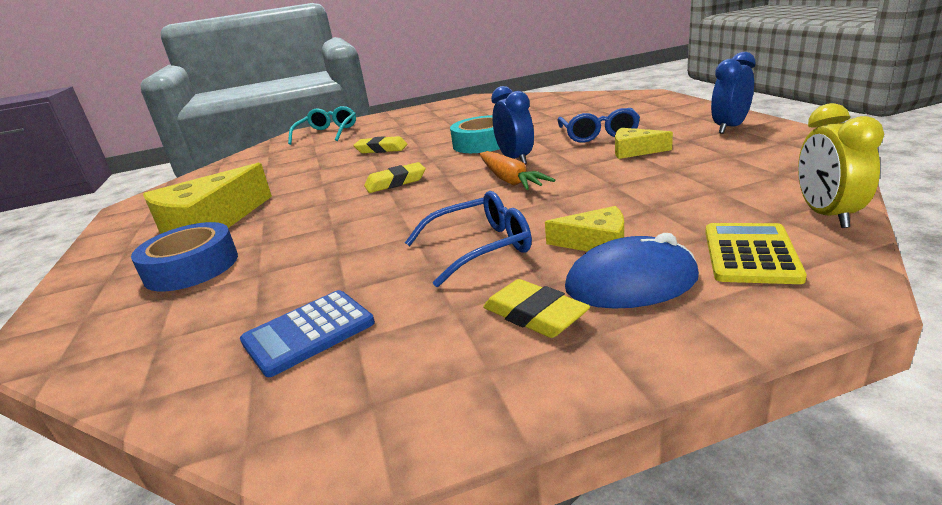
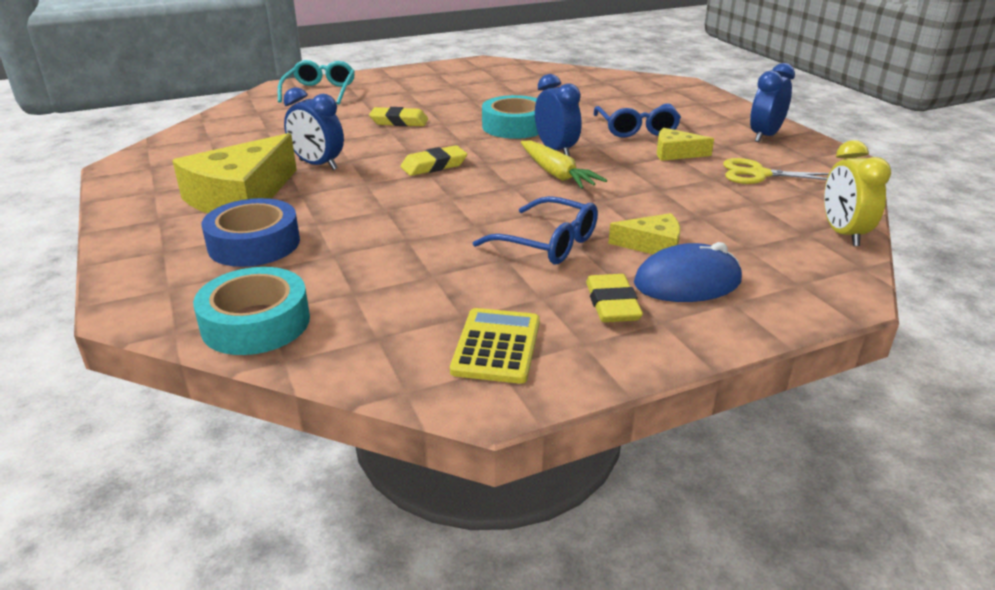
camera: 10 degrees left, 5 degrees up
(137, 354) = (256, 323): none -> turquoise tape
(292, 190) = (318, 165): none -> blue clock
(308, 332) = (415, 310): blue calculator -> none
(479, 248) = (547, 243): blue glasses -> blue glasses turned 60 degrees clockwise
(510, 180) = (556, 174): orange carrot -> yellow carrot
(534, 315) = (612, 304): yellow eraser -> yellow eraser turned 45 degrees clockwise
(722, 162) = (759, 174): none -> yellow scissors
(750, 254) = (781, 263): yellow calculator -> yellow calculator (496, 346)

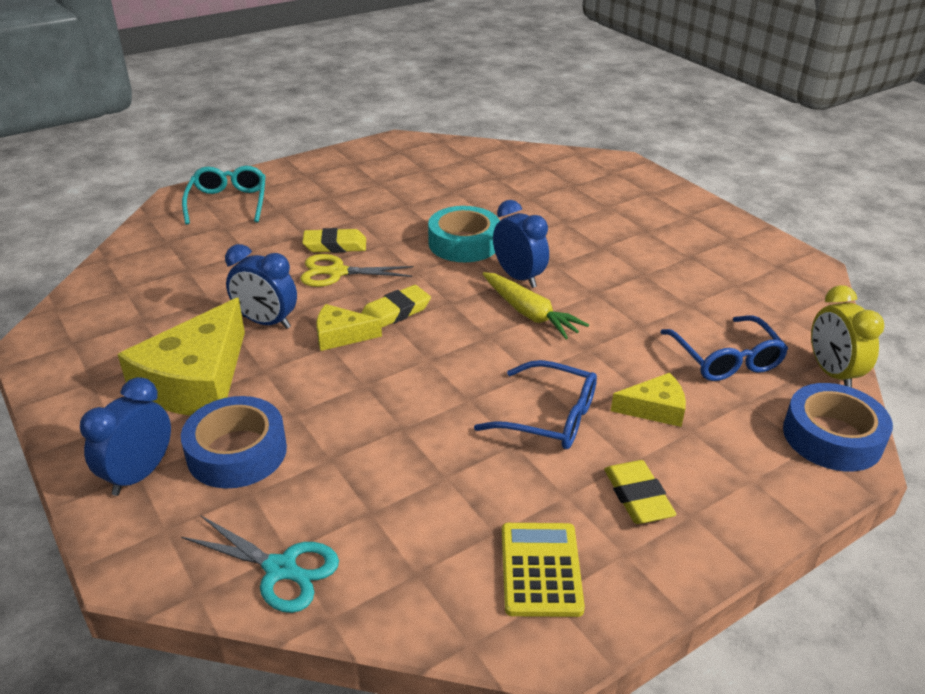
camera: 10 degrees left, 5 degrees up
(256, 323) = (280, 569): turquoise tape -> turquoise scissors
(636, 129) = (593, 237): blue glasses -> blue glasses (725, 358)
(675, 153) = (642, 271): yellow cheese -> yellow cheese (341, 335)
(687, 282) = (702, 457): blue mouse -> none
(759, 174) = (732, 295): yellow scissors -> yellow scissors (337, 272)
(764, 136) = (725, 238): blue clock -> blue clock (139, 474)
(828, 278) = (832, 437): none -> blue tape

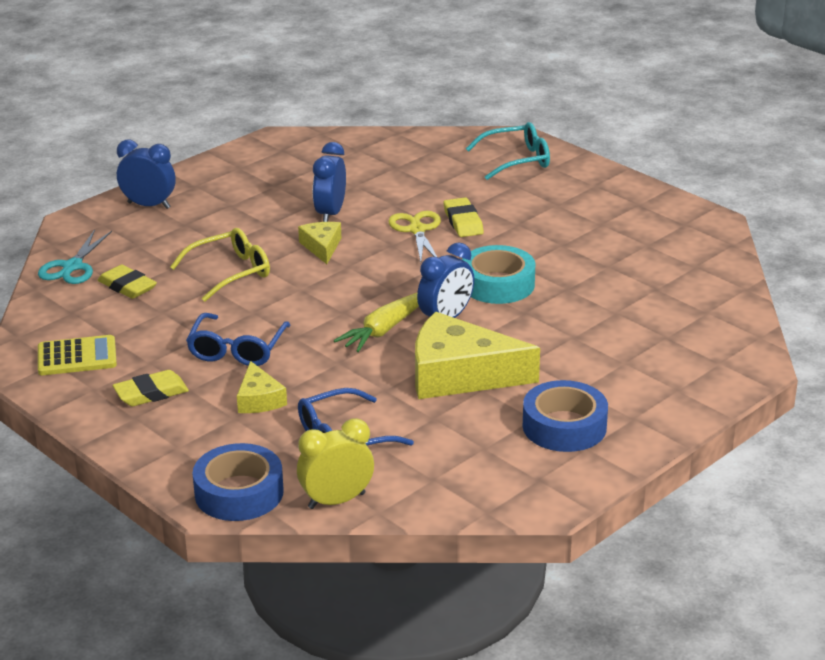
camera: 80 degrees right, 5 degrees down
(196, 380) = (249, 202): yellow cheese -> yellow cheese (460, 375)
(237, 452) = (175, 232): blue tape -> blue tape (564, 426)
(368, 410) = (229, 273): none -> yellow glasses
(395, 312) = (364, 265): yellow eraser -> yellow eraser (127, 286)

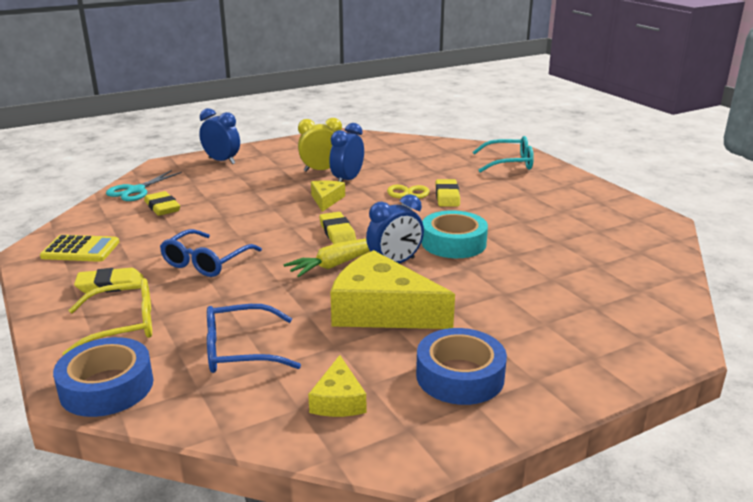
camera: 15 degrees right, 5 degrees down
(229, 273) = (244, 208): yellow glasses -> yellow glasses (122, 326)
(259, 399) = (193, 304): yellow cheese -> yellow cheese (338, 400)
(336, 501) = (190, 413): yellow clock -> yellow clock (321, 170)
(361, 290) = (337, 232): none -> yellow eraser

